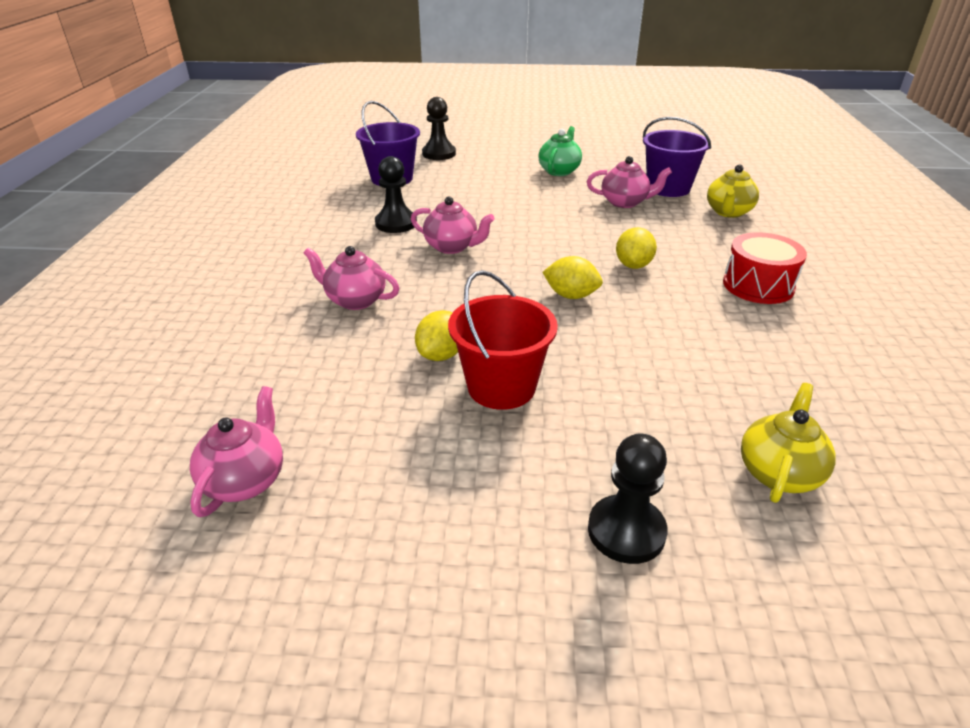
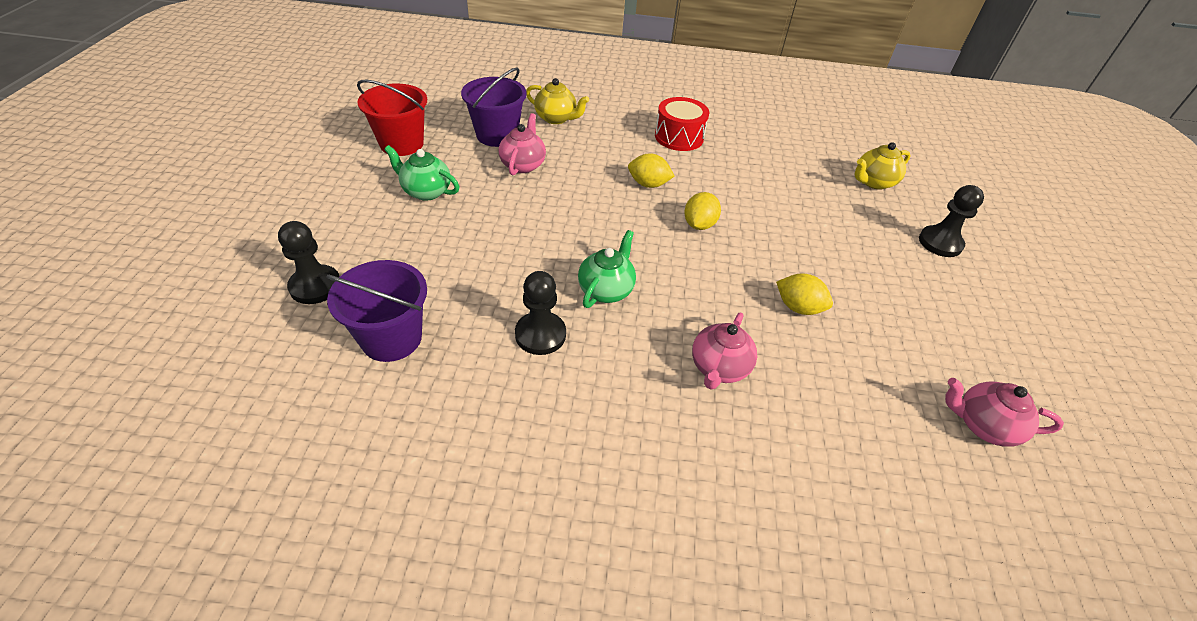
camera: 90 degrees left, 10 degrees up
(452, 247) = (606, 290): pink teapot -> green teapot
(501, 387) = (831, 277): red bucket -> red bucket (401, 144)
(779, 472) = (873, 182): yellow teapot -> yellow teapot turned 60 degrees counterclockwise

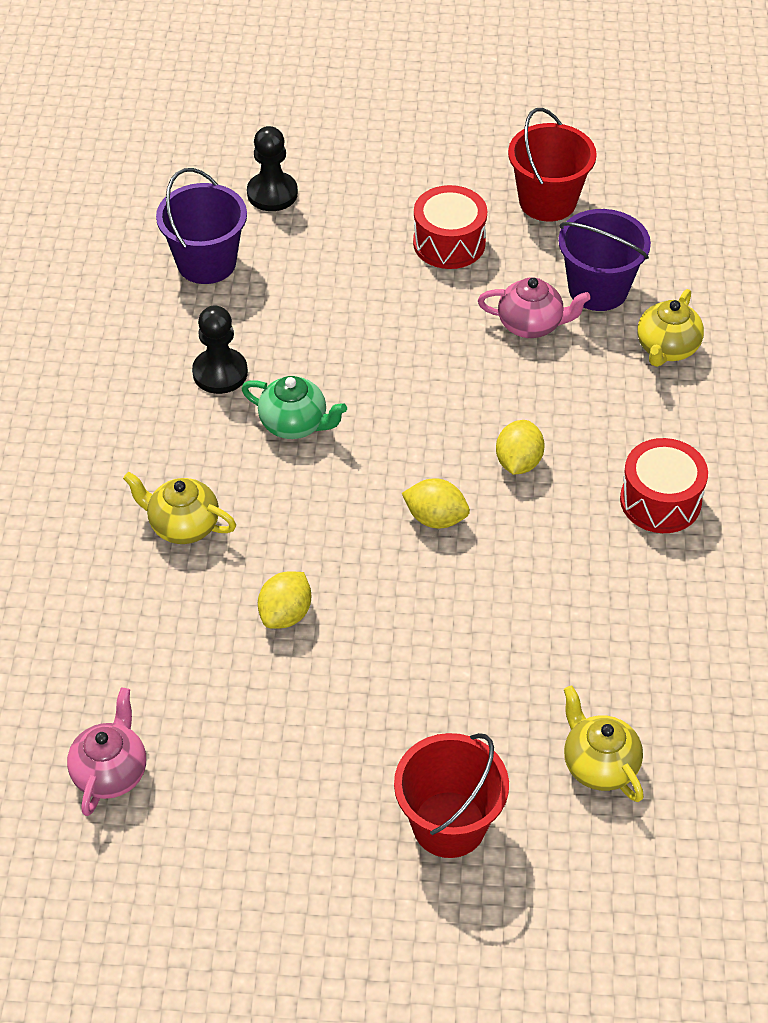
camera: 90 degrees right, 5 degrees up
(426, 191) = (449, 243): green teapot -> red drum
(719, 368) = (183, 526): pink teapot -> yellow teapot
(940, 243) = (449, 824): black pawn -> red bucket

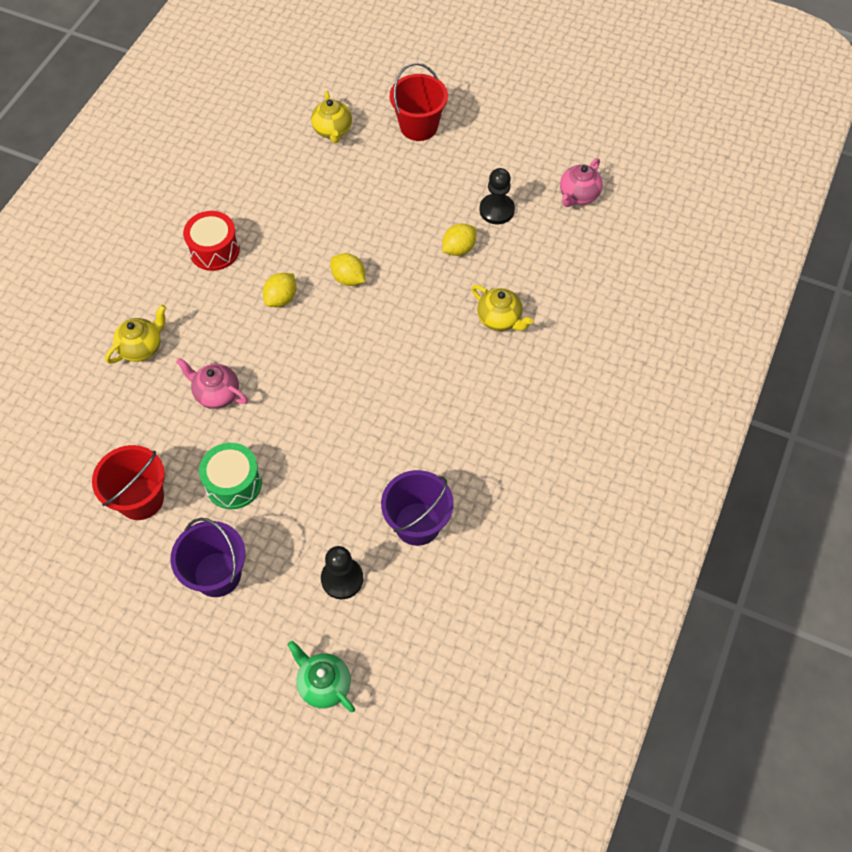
camera: 160 degrees left, 10 degrees up
(220, 373) = (440, 422): black pawn -> black pawn (496, 210)
(294, 424) = (406, 367): green teapot -> green teapot (324, 684)
(449, 243) = (233, 483): red drum -> green drum
(598, 289) = (155, 408): purple bucket -> purple bucket (217, 574)

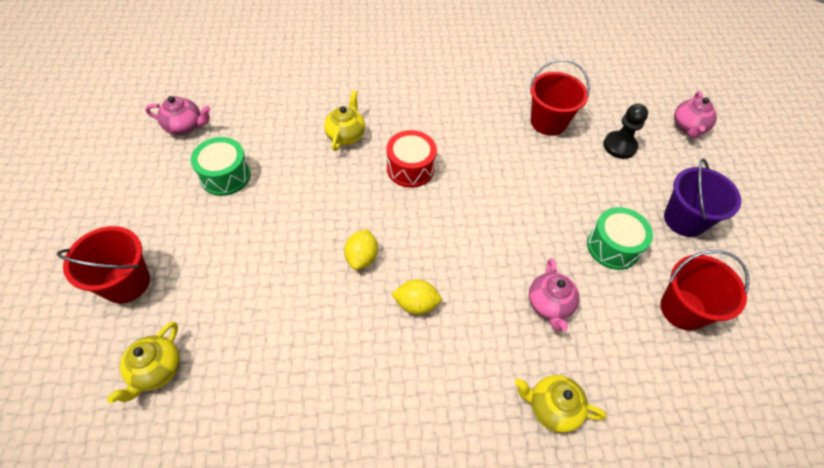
camera: 120 degrees left, 5 degrees down
(214, 250) = (392, 407): red drum -> red drum (410, 168)
(324, 684) = (688, 127): green teapot -> pink teapot
(333, 130) = (156, 370): yellow teapot -> yellow teapot turned 150 degrees clockwise
(417, 524) = (548, 122): purple bucket -> red bucket
(458, 249) = (284, 187): yellow lemon -> none
(496, 210) = (225, 176): black pawn -> green drum

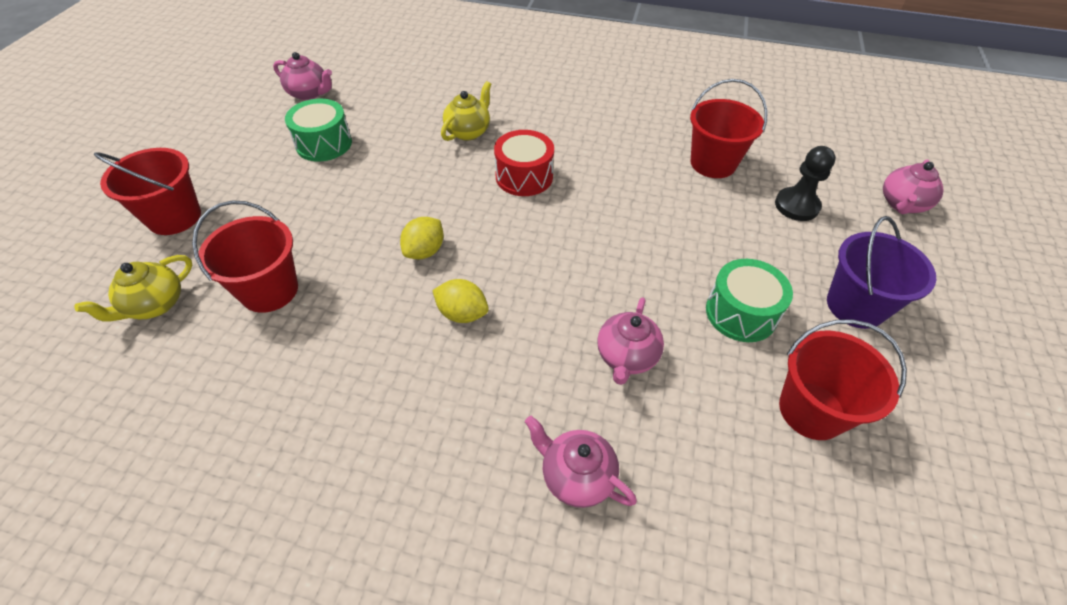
camera: 20 degrees right, 5 degrees down
(250, 328) = (269, 290): none -> red bucket
(552, 408) = (576, 476): yellow teapot -> pink teapot

